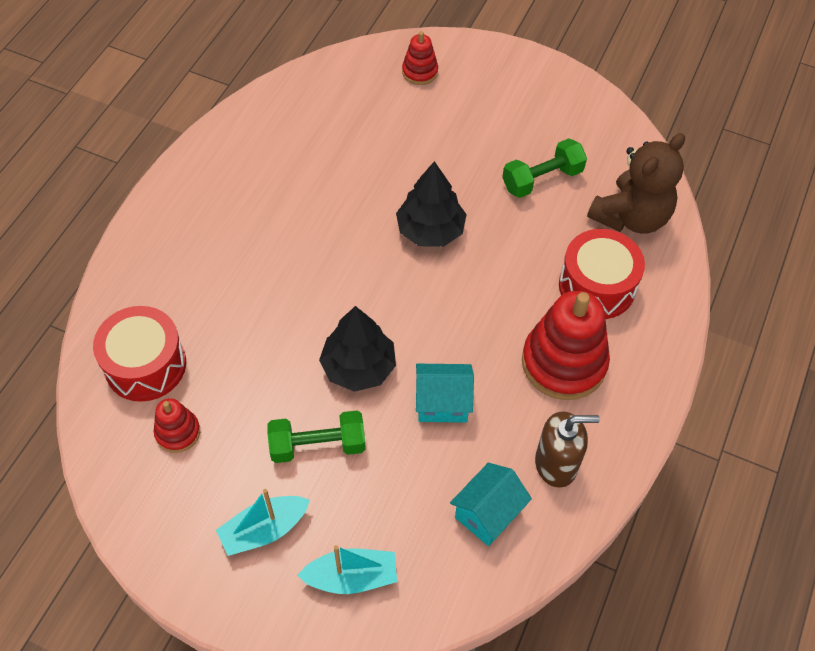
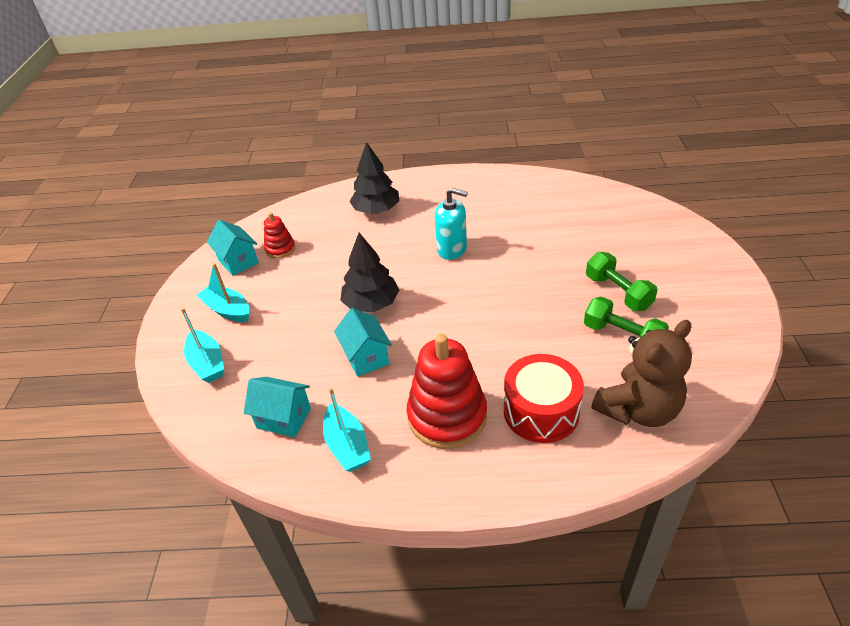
camera: 70 degrees right, 15 degrees down
(145, 365) = (319, 219): red drum -> none
(167, 492) = (238, 261): none -> turquoise house
(318, 251) = (452, 249): none -> turquoise soap dispenser
(318, 445) = (299, 309): green dumbbell -> green dumbbell (618, 292)
(420, 72) = (657, 232): red stacking toy -> none
(430, 230) = (514, 293): black tree -> black tree (376, 210)
(556, 464) = (347, 445): brown soap dispenser -> turquoise boat
(631, 217) = (638, 409): brown teddy bear -> brown teddy bear turned 60 degrees counterclockwise

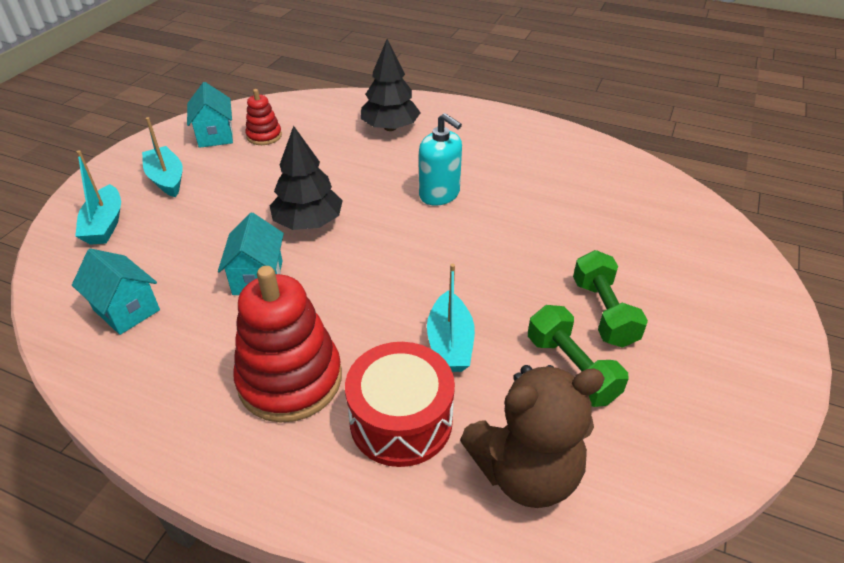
camera: 20 degrees right, 0 degrees up
(347, 445) = (162, 367): turquoise boat -> turquoise boat (450, 343)

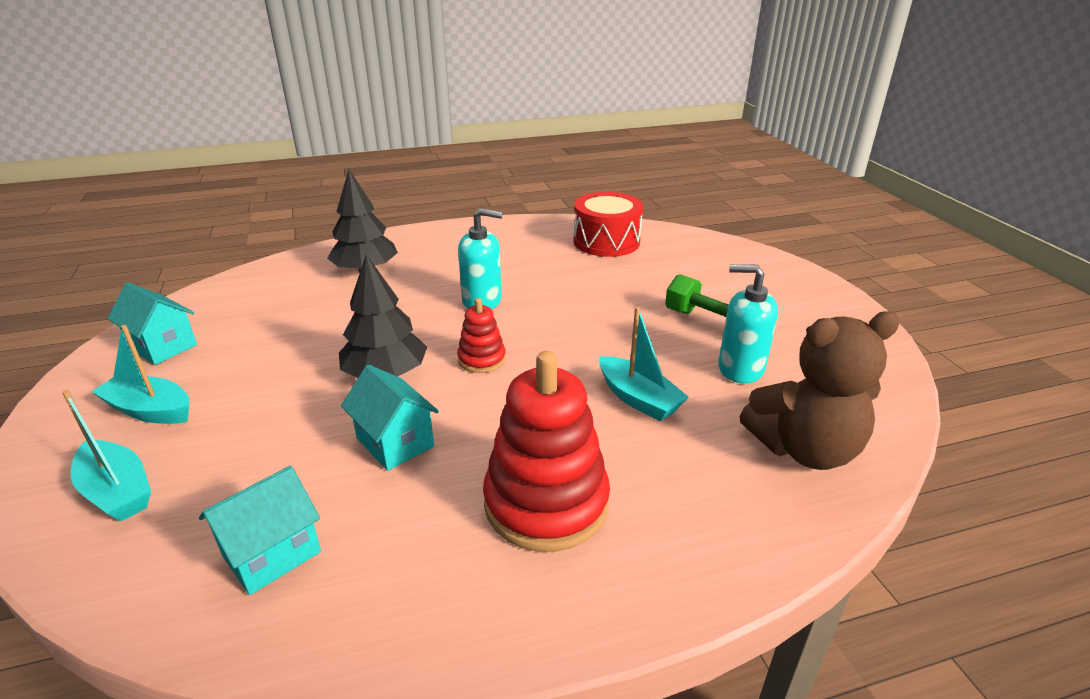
camera: 40 degrees left, 10 degrees down
(126, 310) = (272, 554): turquoise house -> turquoise house turned 45 degrees counterclockwise
(264, 136) = (230, 324): red stacking toy -> red stacking toy (481, 359)
(401, 420) = (679, 473): red drum -> red drum (606, 241)
(525, 472) = (804, 449): brown teddy bear -> brown teddy bear turned 45 degrees clockwise
(571, 369) = (740, 368): green dumbbell -> turquoise soap dispenser

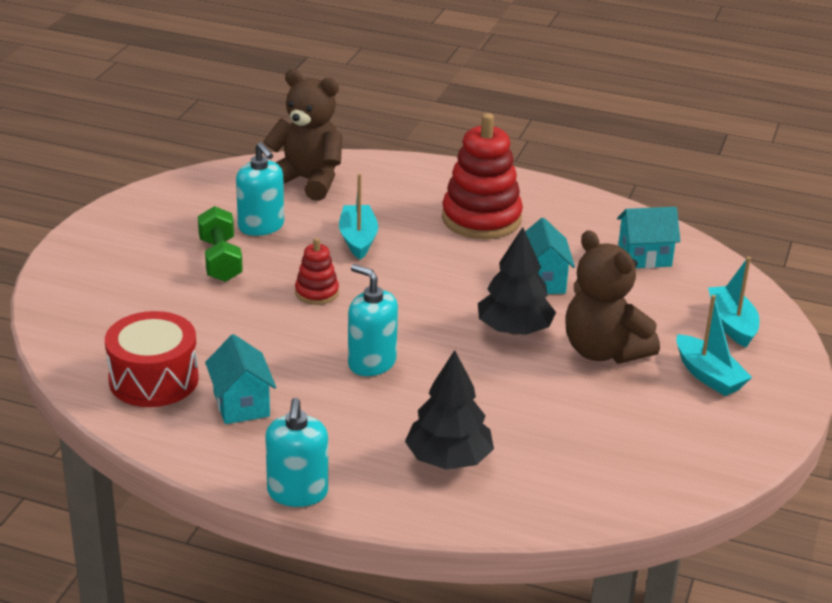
camera: 145 degrees left, 0 degrees up
(163, 346) = (694, 440): turquoise house -> turquoise house (241, 404)
(279, 390) = (604, 351): none -> brown teddy bear
(444, 228) = (297, 492): none -> turquoise soap dispenser
(481, 359) = (431, 309): red stacking toy -> red stacking toy (317, 293)

